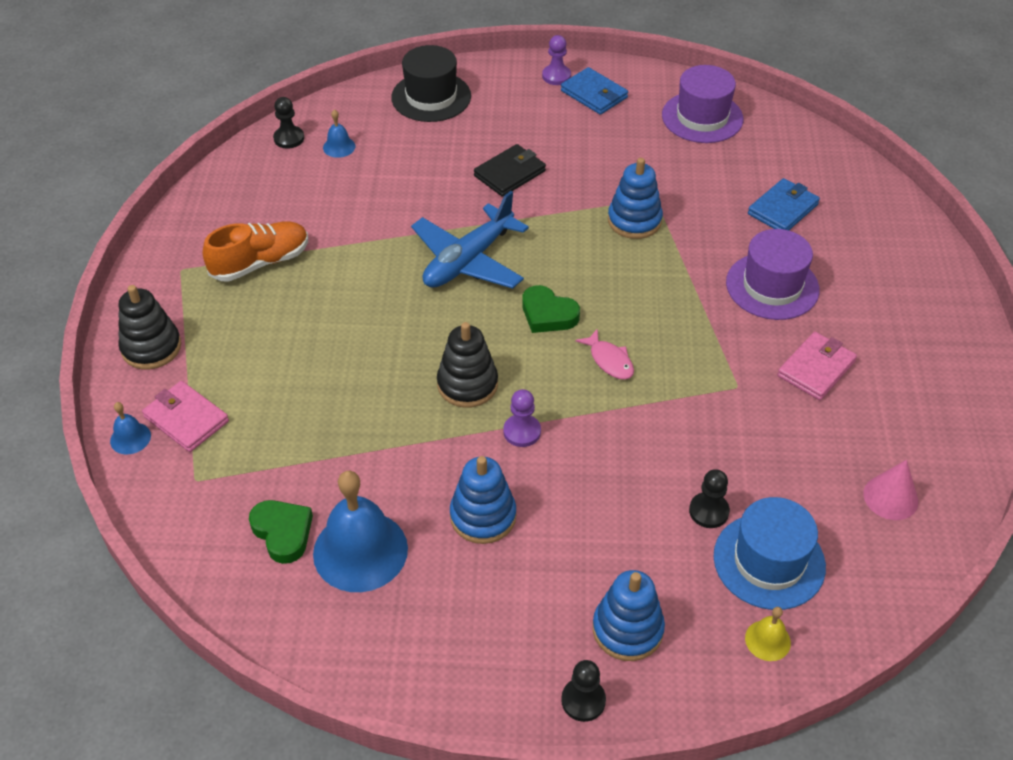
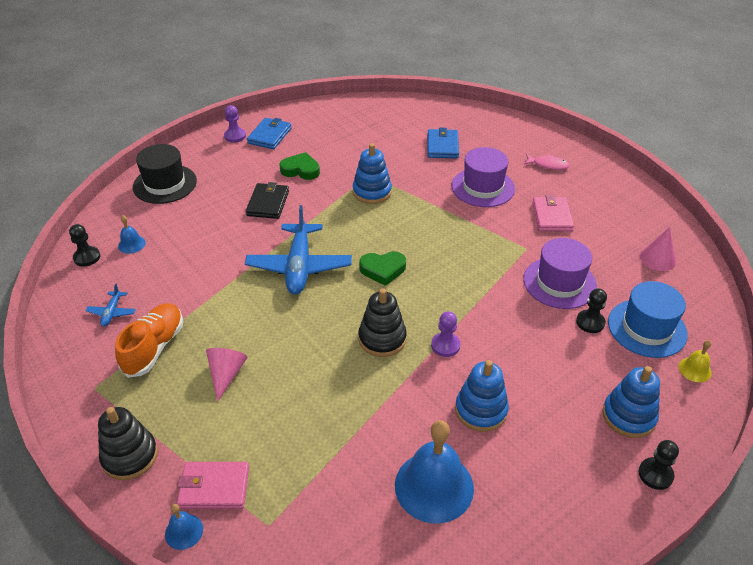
camera: 40 degrees left, 5 degrees down
(258, 207) = (112, 312): none -> blue plane
(283, 533) = (371, 513): green heart -> green heart (300, 170)
(293, 326) = (226, 374): none -> pink cone
(594, 94) = (269, 136): blue wallet -> blue wallet turned 75 degrees counterclockwise
(609, 360) = (446, 275): pink fish -> pink fish (548, 165)
(702, 117) = (346, 120): purple hat -> purple hat (559, 282)

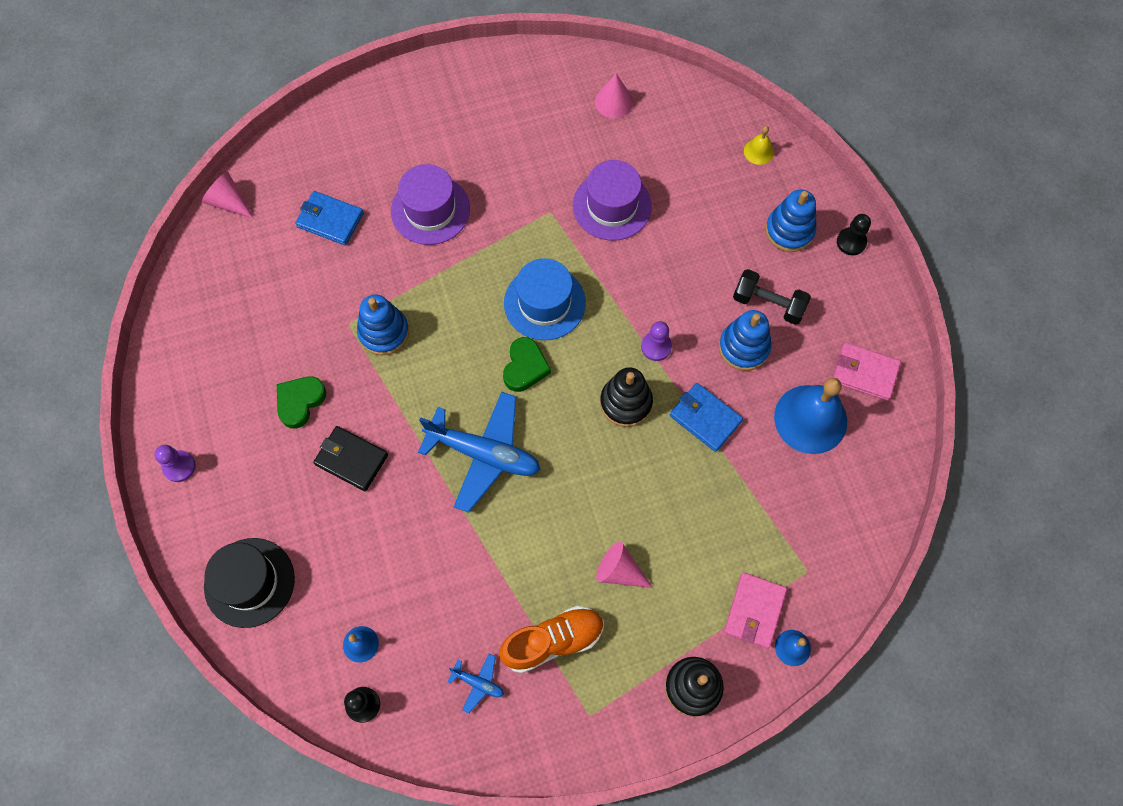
camera: 70 degrees left, 25 degrees up
(154, 347) = (553, 641): orange shoe -> orange shoe turned 120 degrees clockwise
(269, 136) = (202, 420): blue wallet -> blue wallet (705, 418)
(427, 104) = (228, 202): none -> pink cone
(538, 418) = (768, 304): none -> black dumbbell
(548, 165) = (421, 125): pink fish -> none
(552, 216) = (511, 164): pink wallet -> pink wallet (864, 373)
(590, 322) = (674, 205): black pawn -> none
(647, 328) = (698, 162): blue hat -> blue hat (544, 303)

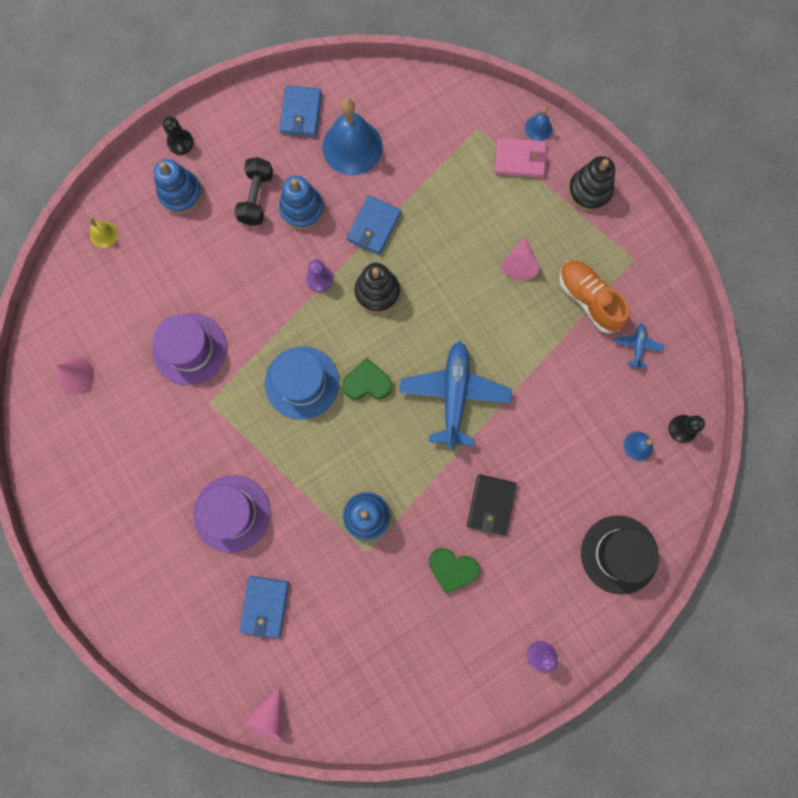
camera: 105 degrees left, 10 degrees up
(864, 373) = (301, 113): pink wallet -> blue wallet

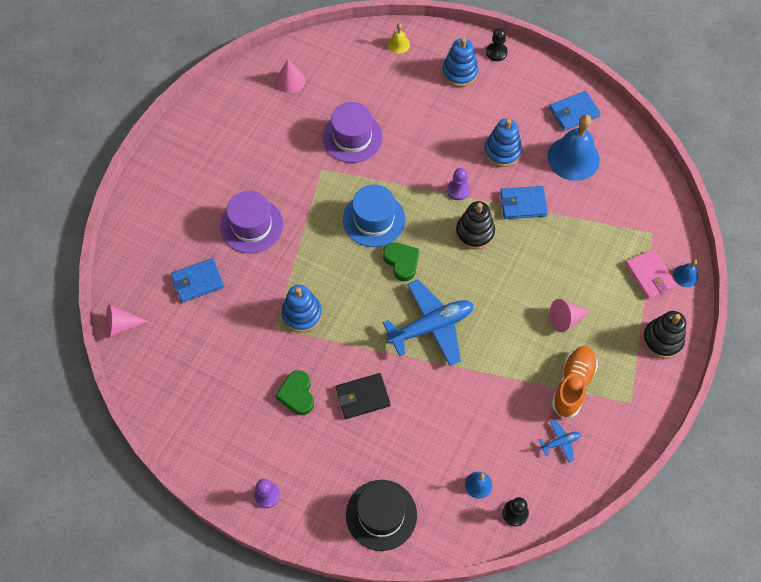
camera: 60 degrees right, 15 degrees down
(256, 197) = (490, 119): black dumbbell -> none

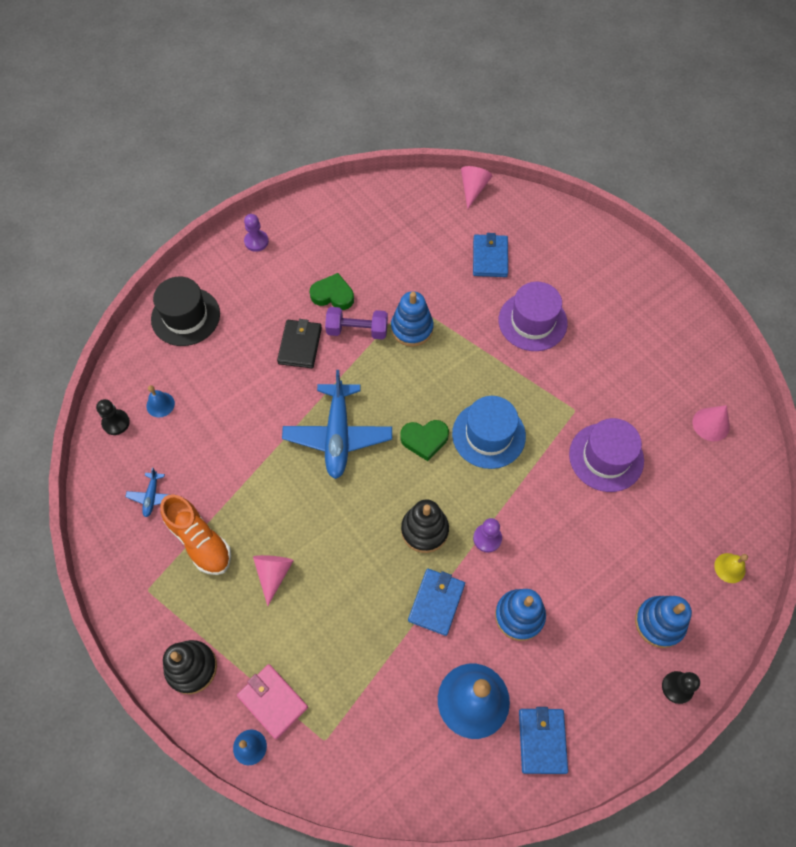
camera: 115 degrees right, 0 degrees up
(324, 357) = (357, 330): none -> purple dumbbell
(649, 276) = (273, 701): pink wallet -> pink wallet turned 45 degrees clockwise

